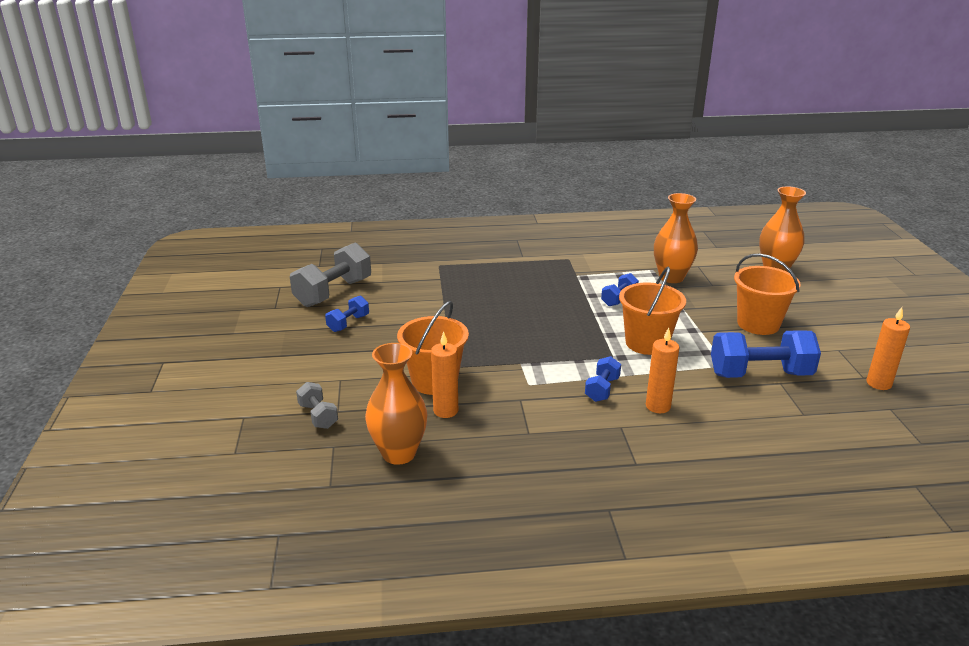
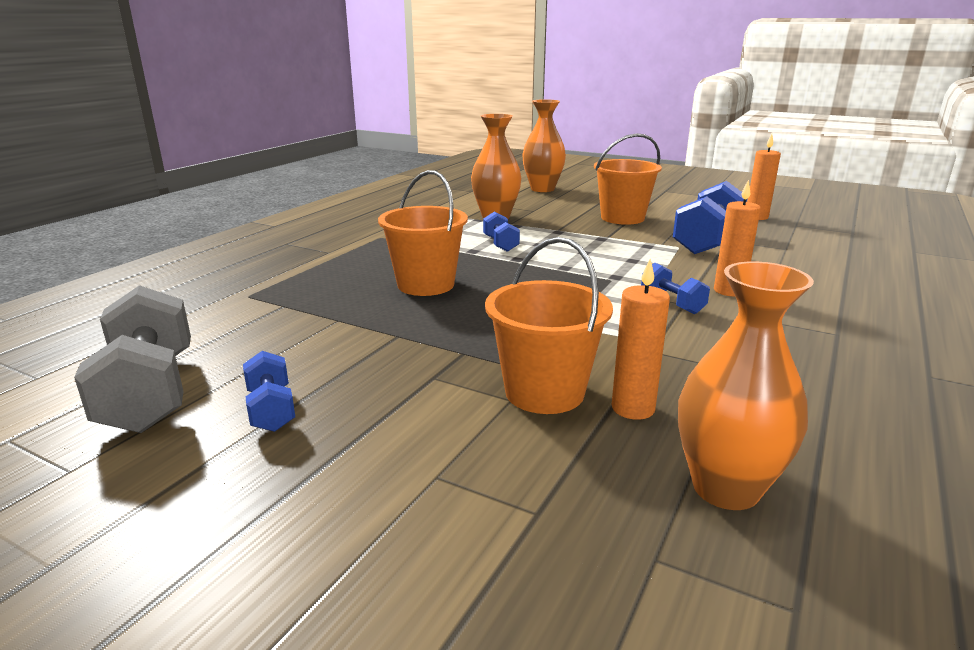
camera: 55 degrees left, 5 degrees down
(318, 416) = (533, 543): grey dumbbell -> none
(647, 343) = (602, 259): orange bucket -> orange bucket (426, 284)

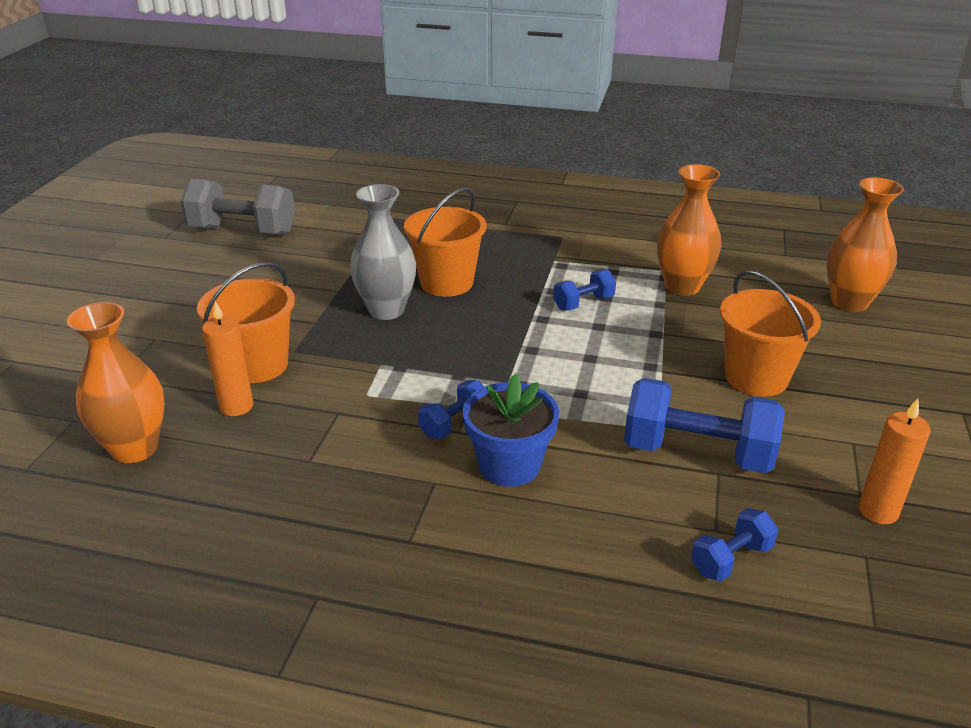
camera: 75 degrees right, 10 degrees up
(150, 392) = (243, 231): grey dumbbell -> grey dumbbell turned 45 degrees clockwise
(271, 410) = (225, 271): blue dumbbell -> blue dumbbell (731, 559)
(461, 314) = (386, 310): none -> grey vase
(729, 291) = (509, 465): orange candle -> blue flower pot

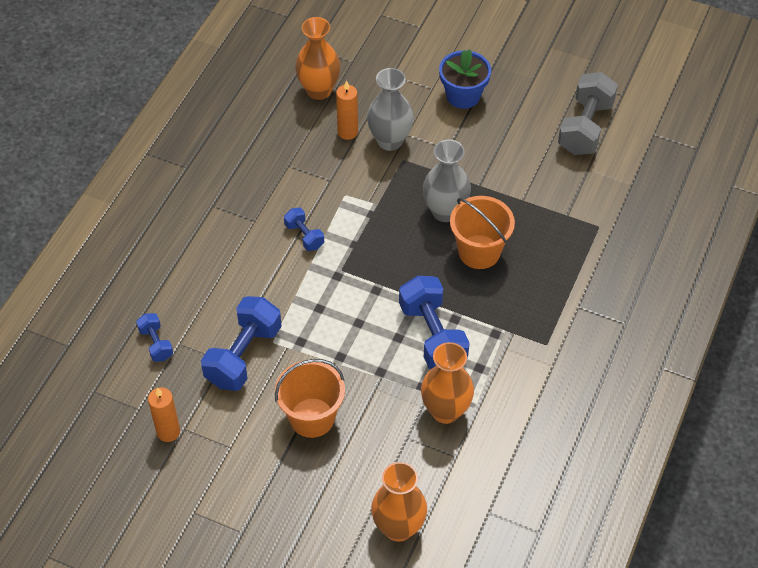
camera: 100 degrees right, 20 degrees up
(257, 365) = (390, 141): orange bucket -> grey vase
(509, 465) = (258, 257): blue flower pot -> blue flower pot (463, 96)
(583, 303) = (432, 335): blue dumbbell -> blue dumbbell, size x1.93

